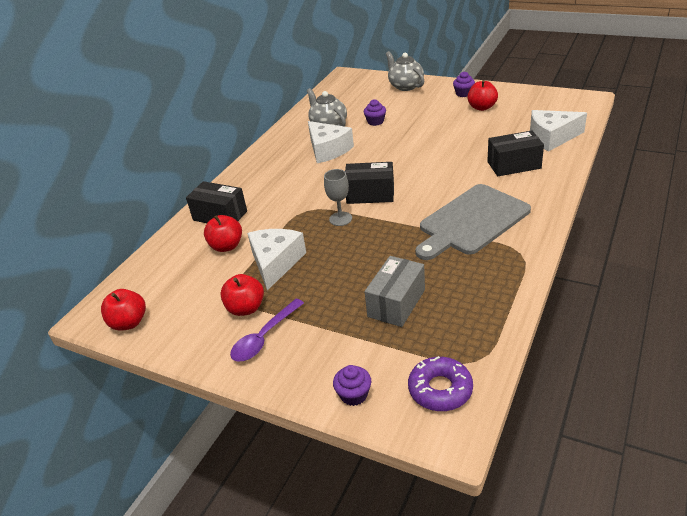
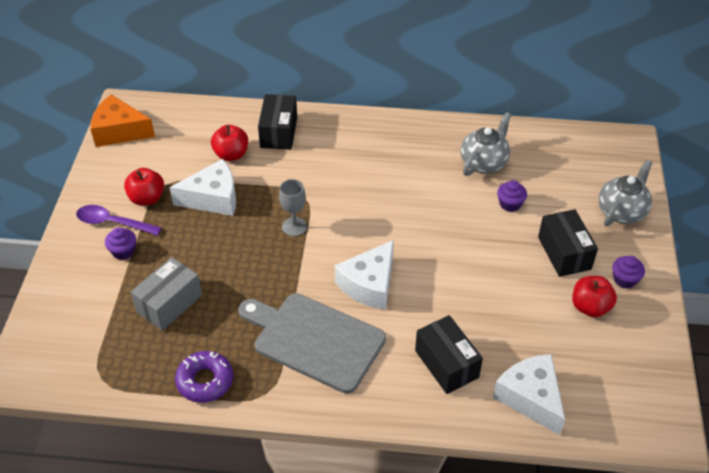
camera: 65 degrees right, 10 degrees up
(129, 323) = (119, 131): red apple -> orange cheese
(328, 150) = (428, 178): white cheese -> white cheese (369, 284)
(354, 395) = (53, 301): purple cupcake -> purple cupcake (123, 251)
(370, 194) = (346, 239): black box -> black box (564, 253)
(396, 303) = (169, 303): grey box -> grey box turned 60 degrees counterclockwise
(440, 389) = (64, 358): purple donut -> purple donut (205, 381)

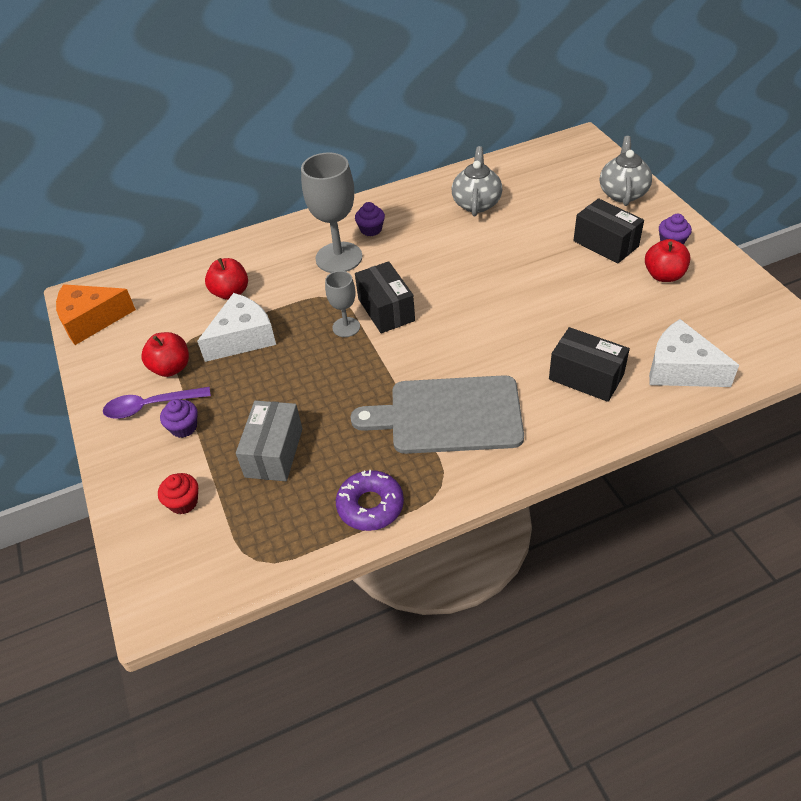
camera: 25 degrees left, 0 degrees up
(84, 309) = (183, 502): none -> red cupcake
(279, 132) = (264, 255): black box -> black box (386, 310)
(334, 162) = (339, 258): none -> grey goblet
(369, 284) = (459, 344): white cheese -> none
(510, 204) = (527, 226): purple cupcake -> purple cupcake (371, 229)

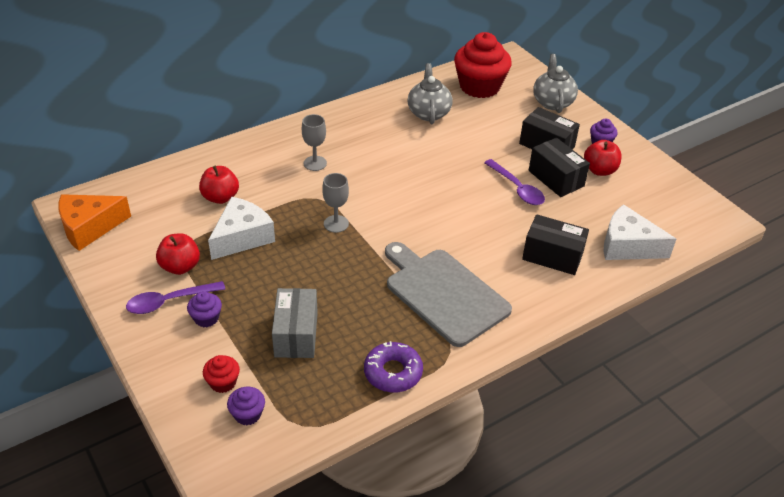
camera: 15 degrees left, 5 degrees down
(339, 258) = (315, 163): grey goblet -> grey goblet, size x0.54
(371, 229) = (339, 138): purple cupcake -> purple cupcake (247, 414)
(386, 310) = (368, 207): black box -> black box (556, 178)
(449, 415) = (444, 293): grey cutting board -> grey cutting board turned 60 degrees clockwise
(541, 174) = (479, 87): none -> red cupcake
(560, 294) = (517, 188): none -> purple spoon

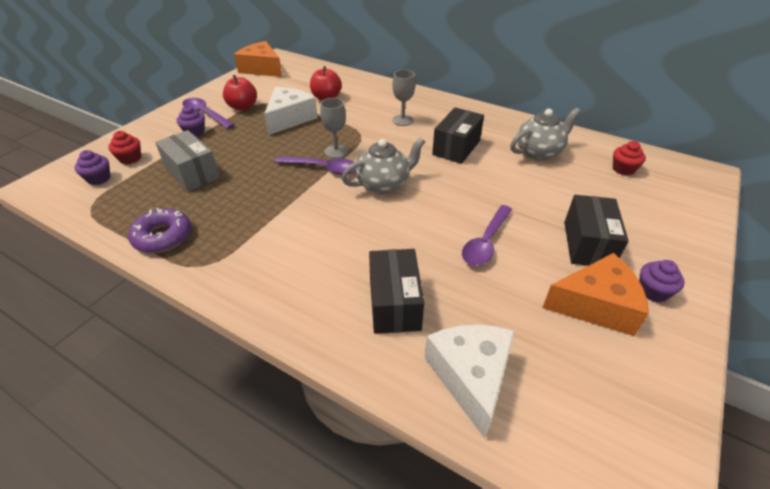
camera: 65 degrees right, 0 degrees up
(242, 237) = (289, 118): white cheese -> white cheese turned 75 degrees counterclockwise
(296, 334) = (192, 173): grey box -> grey box turned 75 degrees clockwise
(358, 241) = (323, 168): none -> purple spoon
(444, 293) = (283, 237): grey cutting board -> none
(479, 87) = (623, 169): red cupcake -> red cupcake, size x0.44
(552, 102) = (674, 227): grey teapot -> grey teapot (384, 184)
(556, 178) = (536, 268): black box -> black box (456, 147)
(599, 170) = (596, 305): red apple -> orange cheese

